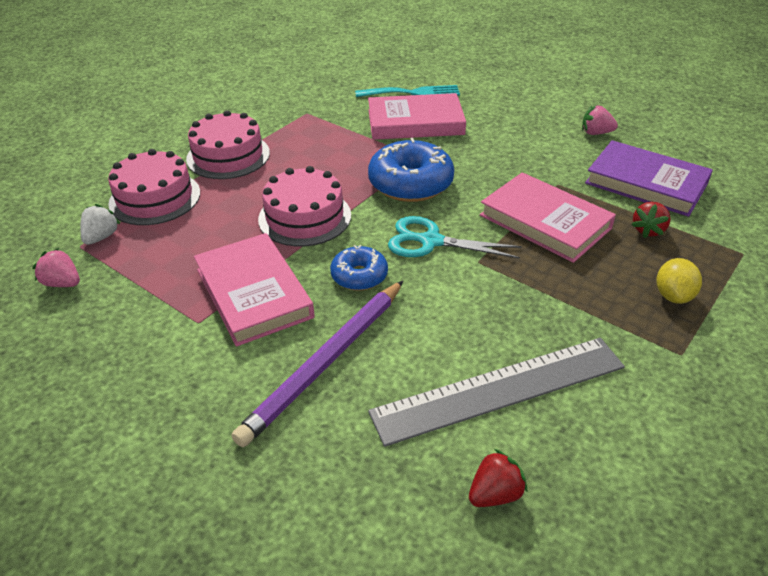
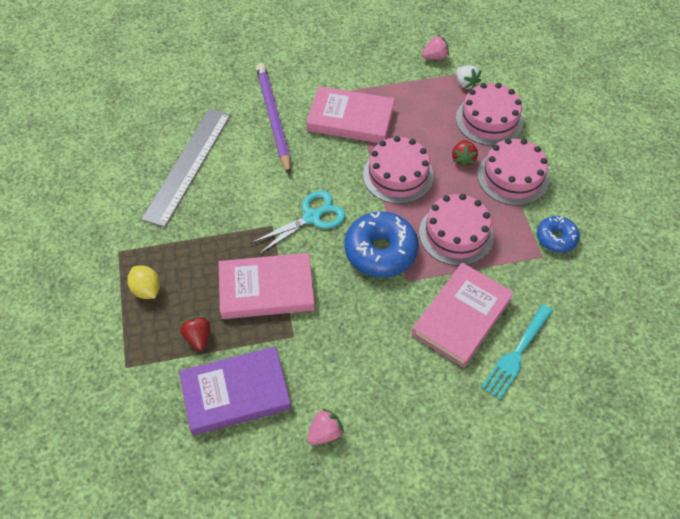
camera: 130 degrees right, 15 degrees up
(336, 156) = (456, 234): none -> pink cake
(359, 276) = (318, 166): blue donut -> blue donut (556, 238)
(495, 494) = (150, 126): red strawberry -> red strawberry (463, 159)

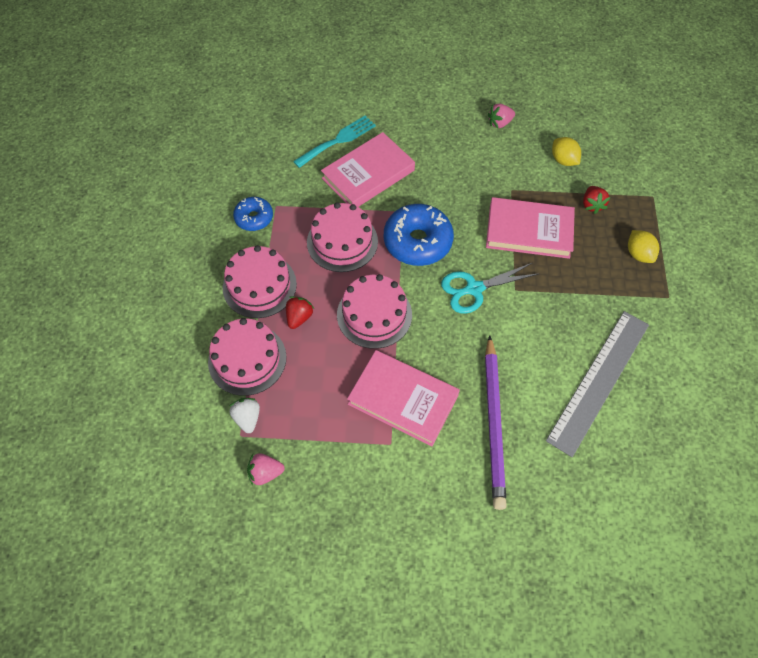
camera: 165 degrees left, 5 degrees up
(236, 393) = (563, 160): purple book -> yellow lemon

